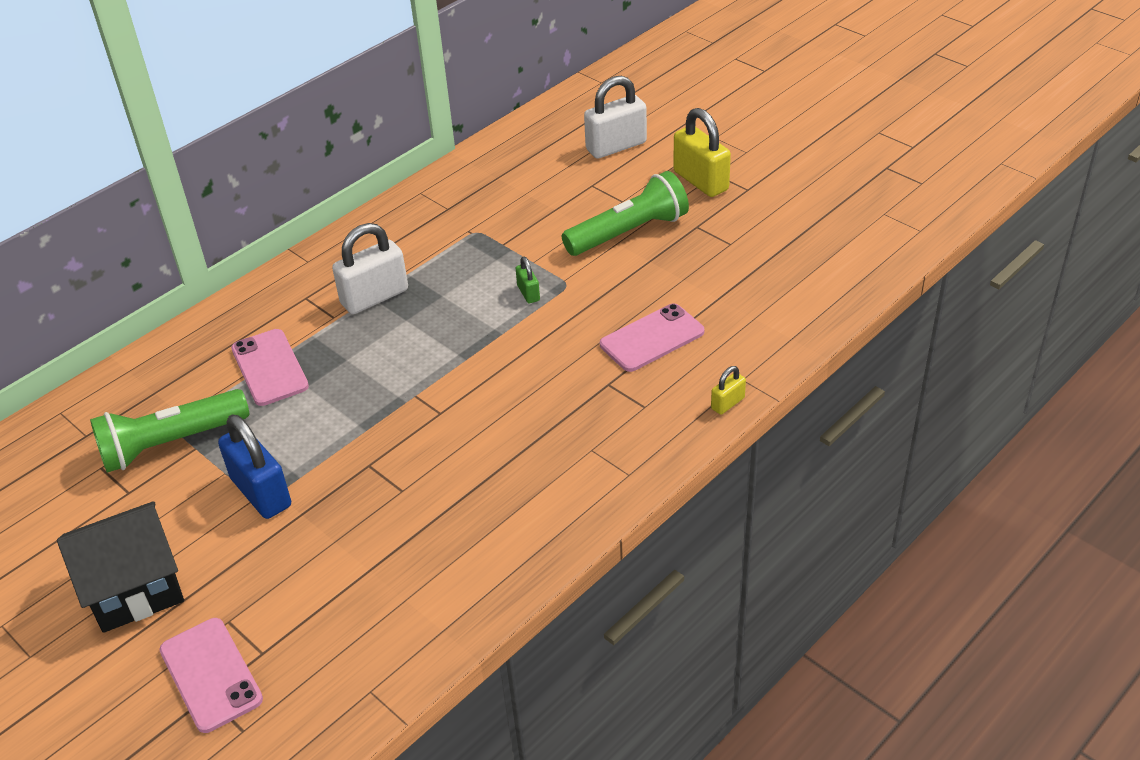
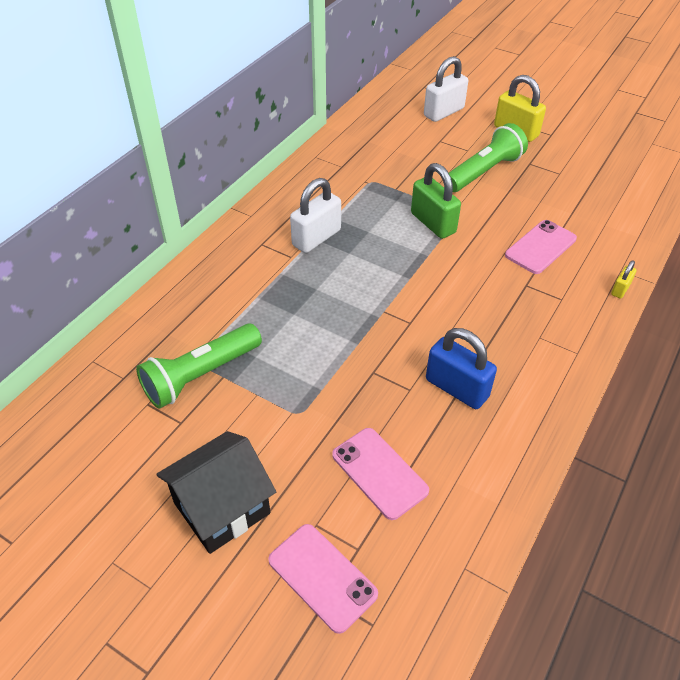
camera: 15 degrees left, 5 degrees up
(261, 492) = (295, 407): blue padlock -> blue padlock (457, 388)
(269, 368) = (257, 302): pink phone -> pink phone (379, 473)
(528, 293) = (433, 223): green padlock -> green padlock, size x2.03

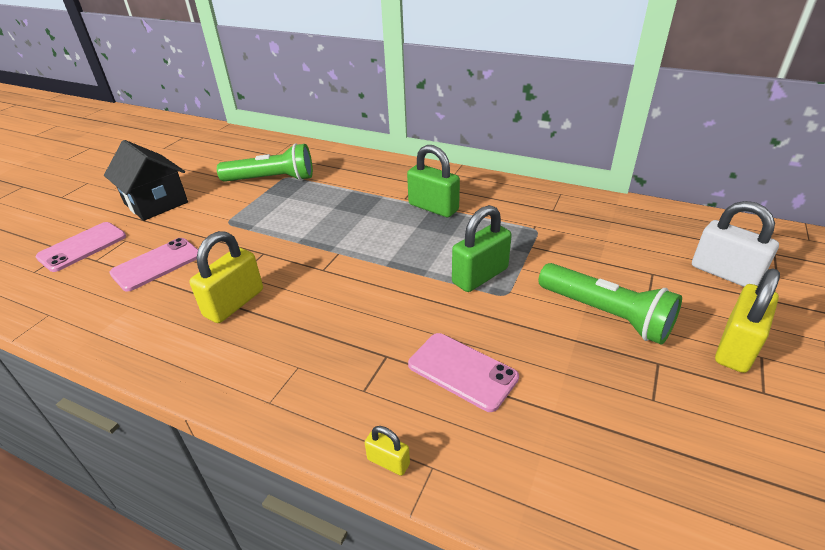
camera: 85 degrees right, 10 degrees down
(201, 375) = (272, 179): green flashlight -> green flashlight turned 135 degrees clockwise
(316, 238) = (433, 207): white padlock -> green padlock
(457, 388) = (234, 303): blue padlock -> yellow padlock

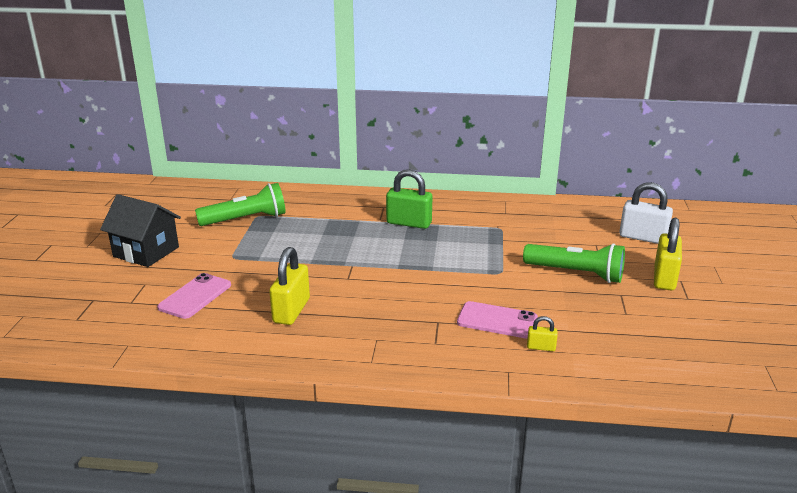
camera: 20 degrees left, 10 degrees down
(82, 247) = (106, 294): pink phone -> none
(388, 462) = (478, 374): yellow padlock -> yellow padlock (541, 347)
(480, 276) = (475, 264): green padlock -> none

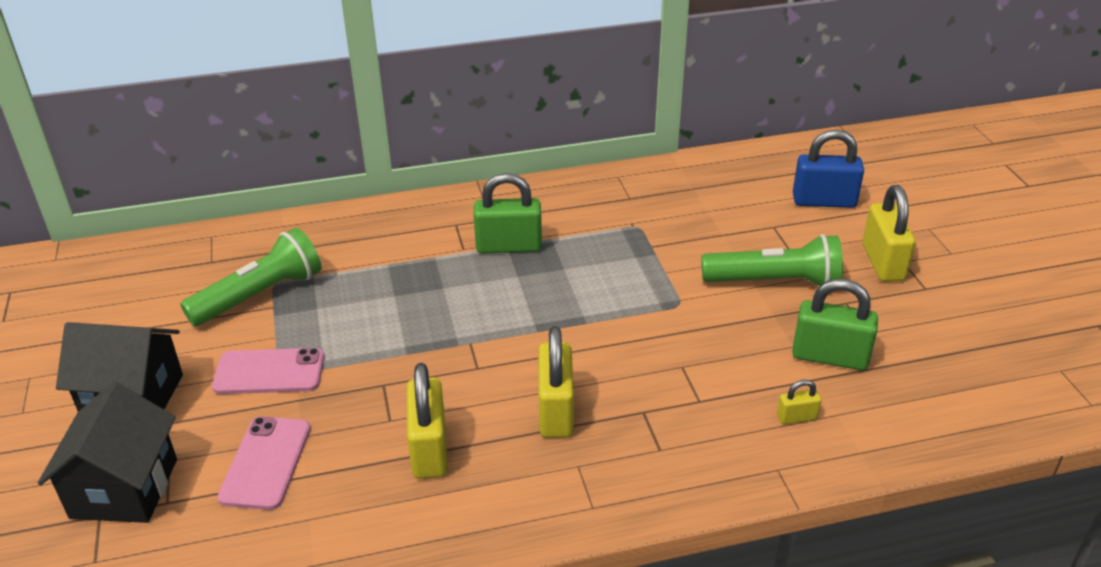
camera: 20 degrees left, 10 degrees up
(113, 291) = (124, 488): none -> black house
(381, 309) = (555, 411): none -> yellow padlock
(497, 320) = (719, 388): pink phone -> pink phone (269, 372)
(588, 320) = (829, 356): none -> green padlock
(643, 237) = (824, 201): white padlock -> blue padlock

